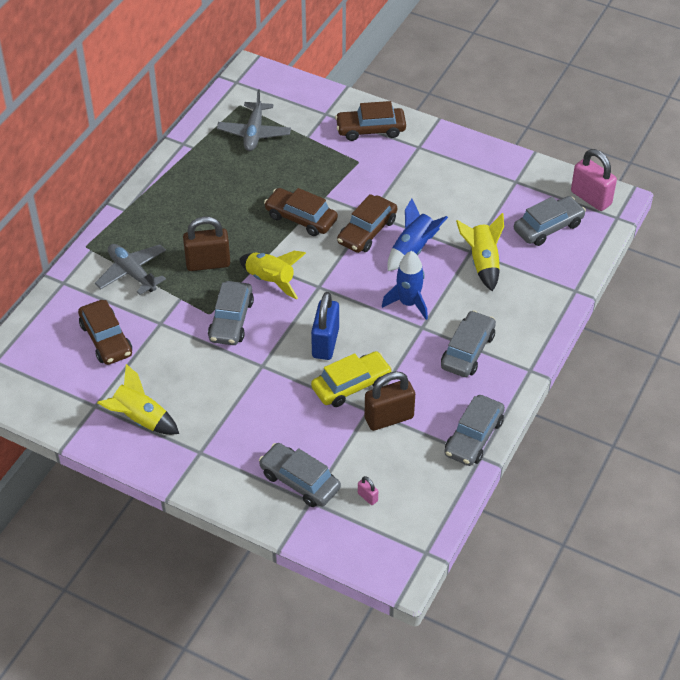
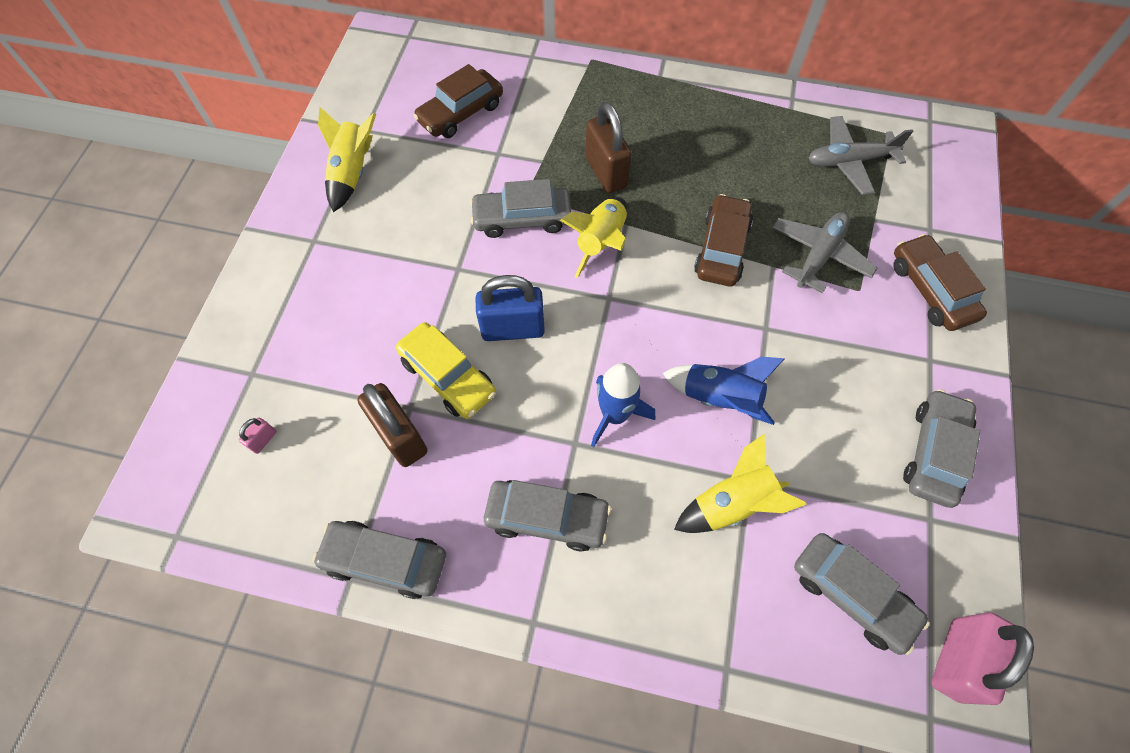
camera: 75 degrees right, 15 degrees up
(132, 273) = (565, 108): grey plane -> grey plane (819, 255)
(300, 481) = (281, 354): grey car -> grey car (934, 453)
(367, 231) = (730, 331): brown car -> none

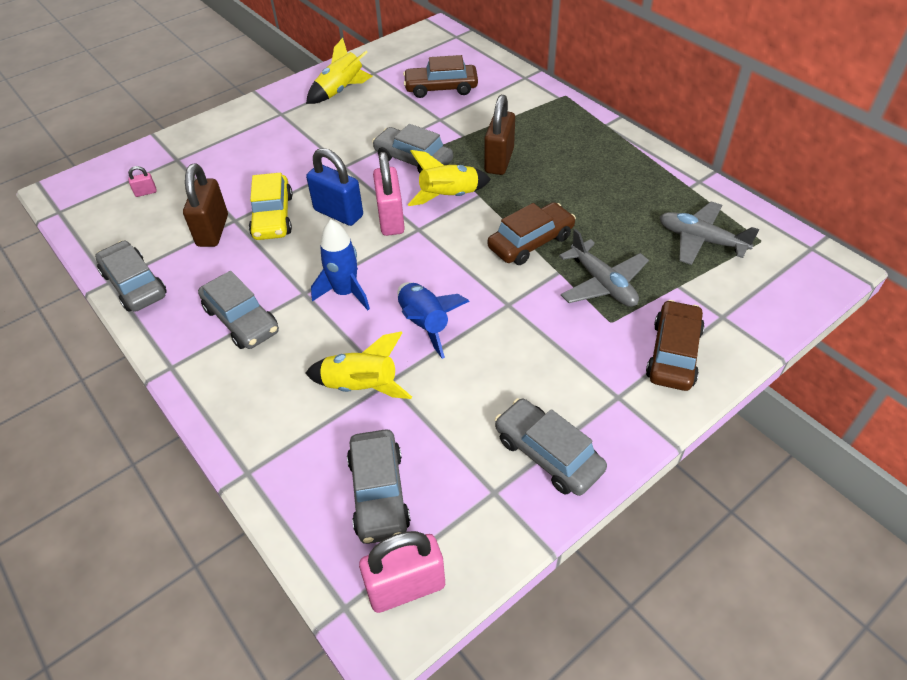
camera: 40 degrees right, 15 degrees down
(572, 303) = (391, 219): none -> pink padlock
(819, 255) = (602, 284): grey plane -> grey plane turned 75 degrees clockwise
(934, 453) = (548, 454): grey car -> grey car turned 105 degrees counterclockwise

